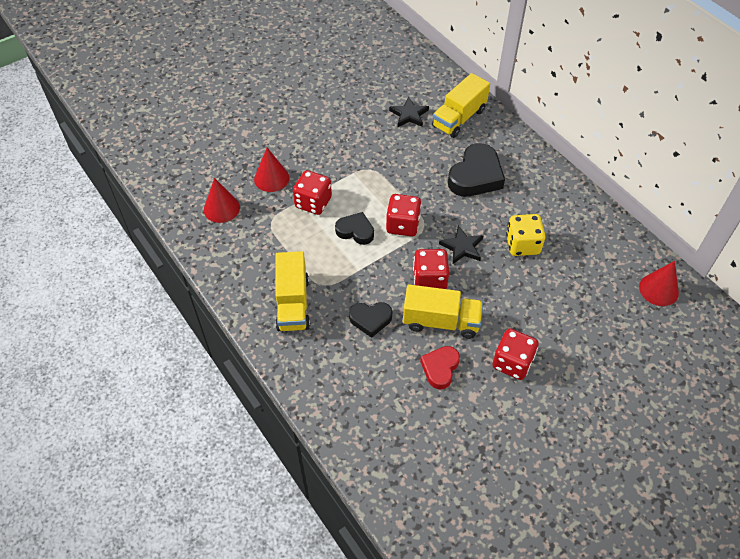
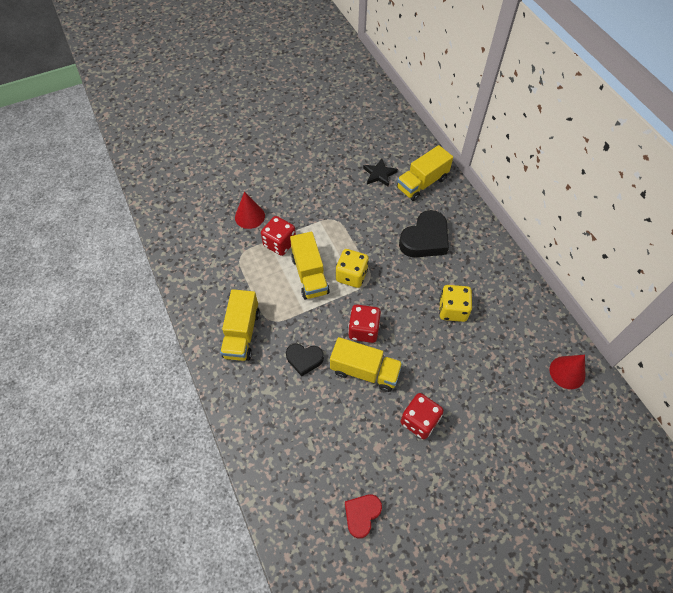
camera: 10 degrees right, 5 degrees up
(221, 208) = (202, 237): red cone -> none
(355, 231) = (310, 275): black heart -> yellow truck
(403, 225) = (351, 275): red dice -> yellow dice
(440, 368) = (354, 415): red heart -> red heart (362, 515)
(462, 247) = (398, 304): black star -> none

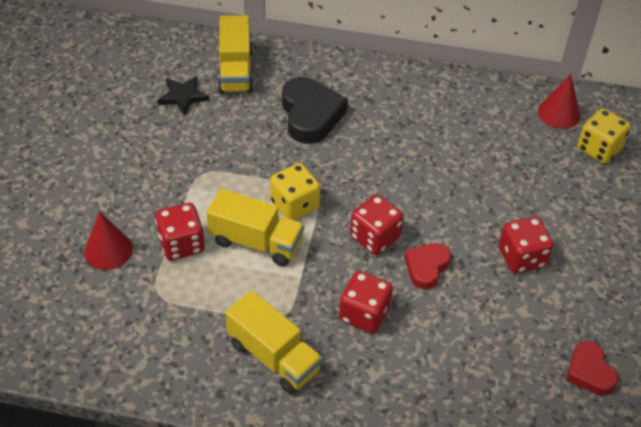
camera: 55 degrees left, 10 degrees down
(304, 359) = (364, 314): black heart -> red dice
(365, 371) = (426, 267): yellow truck -> red heart
(452, 310) = (418, 149): yellow dice -> yellow dice (598, 149)

